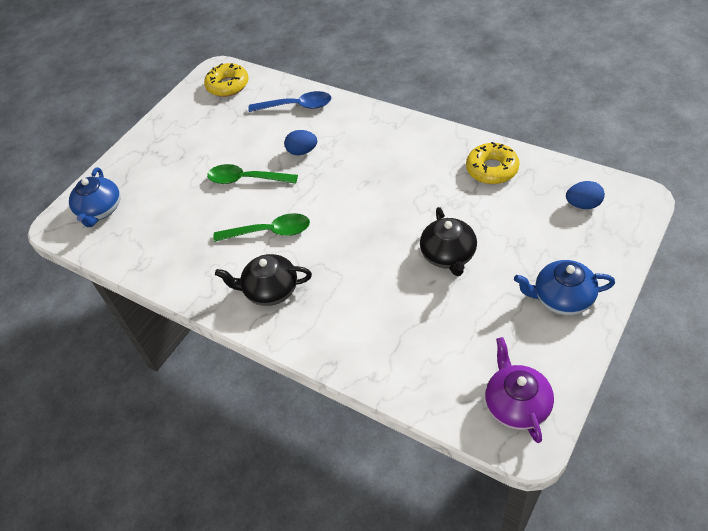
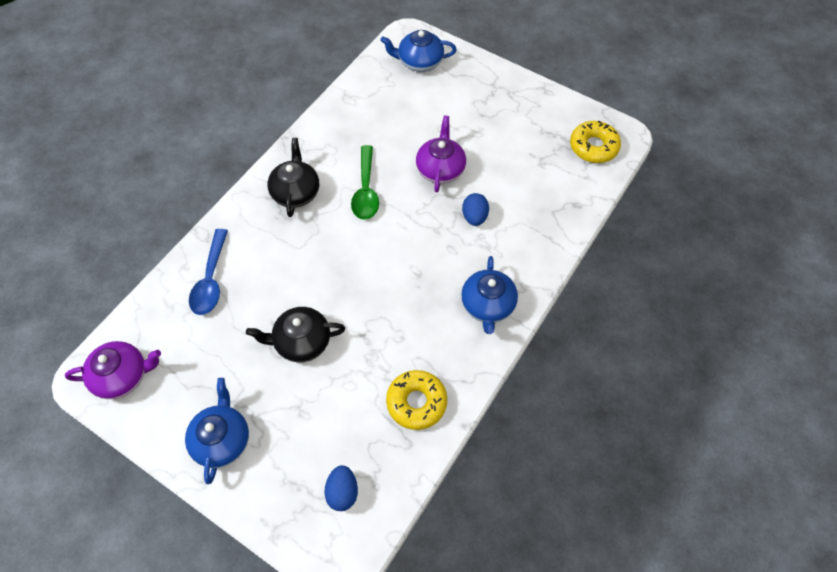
camera: 85 degrees right, 10 degrees up
(246, 179) = (440, 169): green spoon -> purple teapot
(297, 106) = (550, 212): blue spoon -> blue spoon (211, 280)
(393, 136) = (487, 305): none -> blue teapot

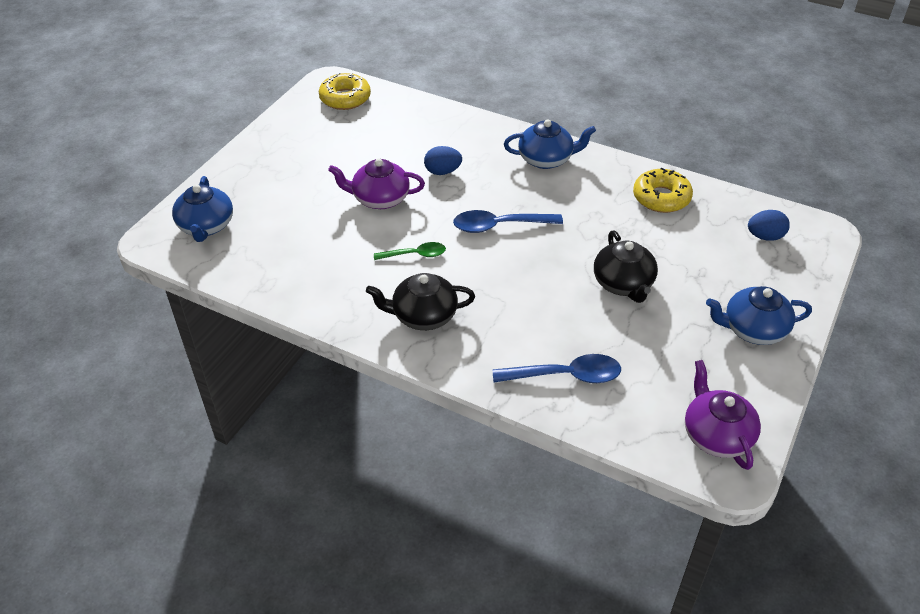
camera: 95 degrees left, 15 degrees down
(366, 190) = (415, 255): green spoon -> green spoon, size x0.64
(393, 254) = (499, 226): none -> blue spoon

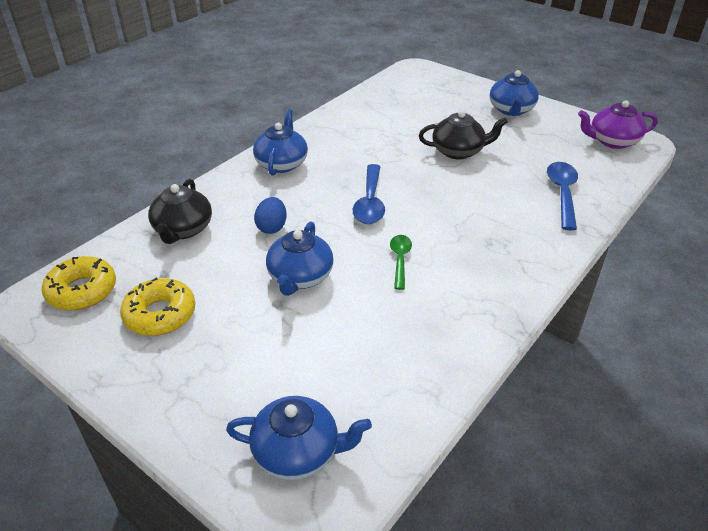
camera: 80 degrees left, 5 degrees down
(380, 199) = (300, 277): purple teapot -> blue teapot
(423, 316) = (489, 263): black teapot -> black teapot (183, 230)
(661, 198) = (358, 118): yellow donut -> yellow donut (160, 314)
(765, 236) = (416, 88): blue egg -> none

